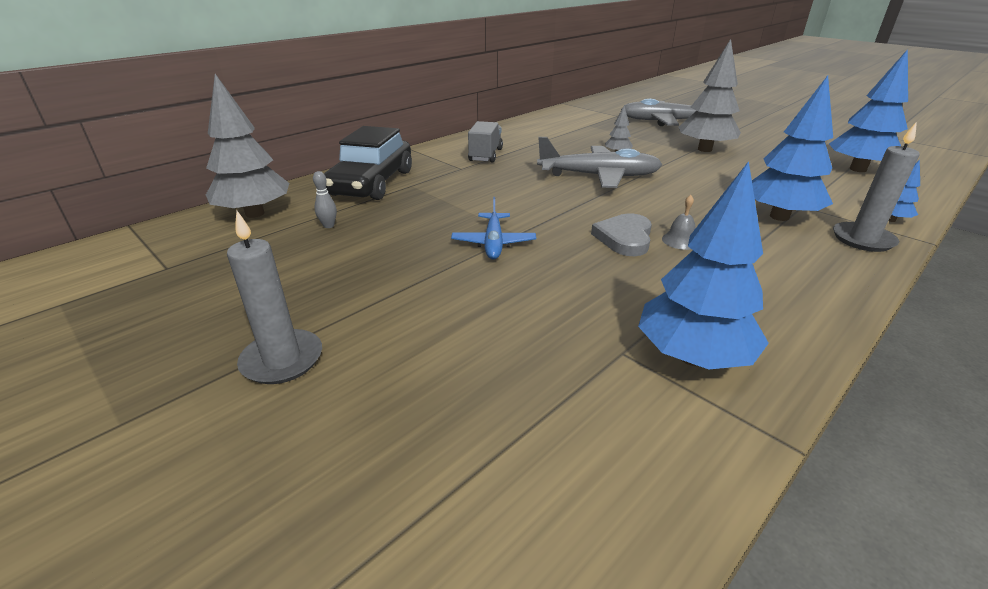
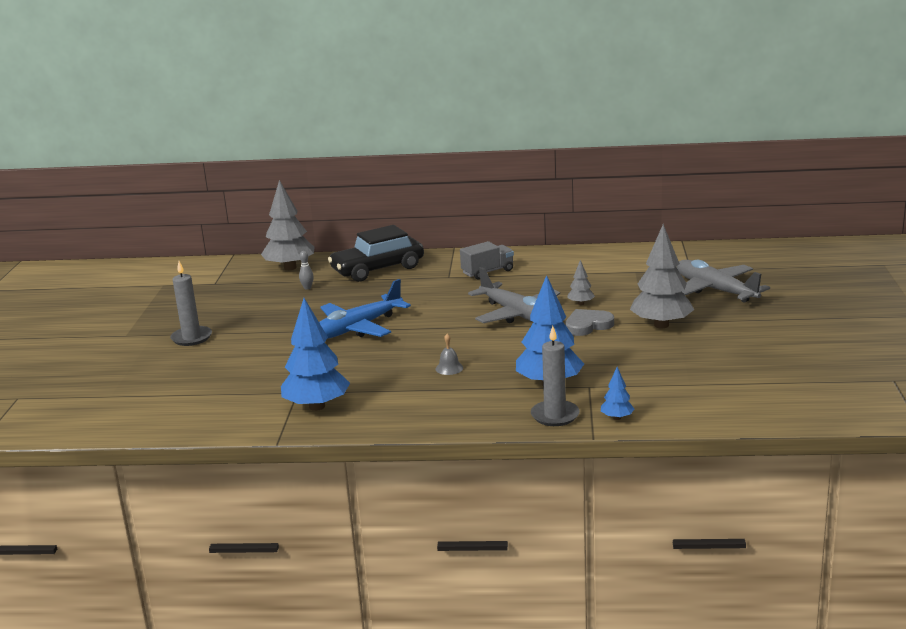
camera: 50 degrees right, 10 degrees down
(493, 243) = (357, 328): blue plane -> blue plane, size x1.69
(624, 238) = (425, 354): grey heart -> grey heart (587, 325)
(858, 169) = (733, 387): blue tree -> none

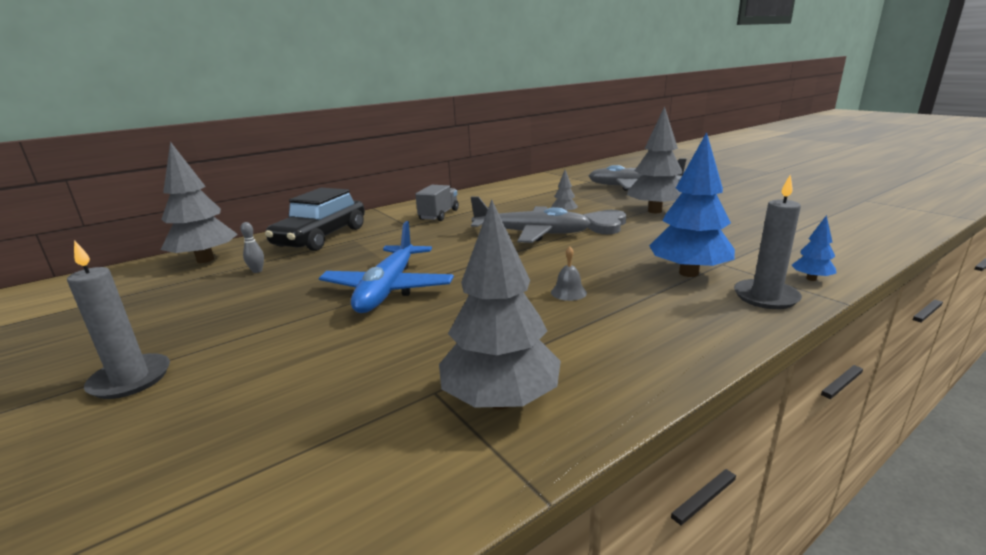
camera: 40 degrees left, 0 degrees up
(317, 406) = (500, 400): blue tree -> grey tree

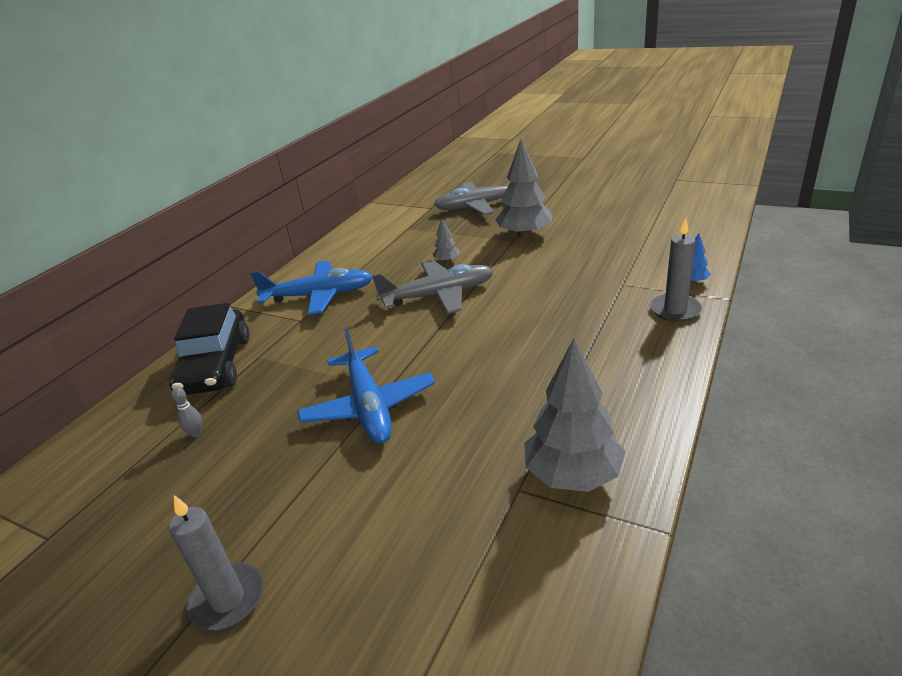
camera: 25 degrees left, 10 degrees up
(205, 260) = (107, 441): grey tree -> none
(439, 215) = (318, 296): grey truck -> blue plane
(568, 292) = (532, 354): grey bell -> none
(605, 225) = (496, 265): grey heart -> none
(688, 273) = (606, 302): blue tree -> none

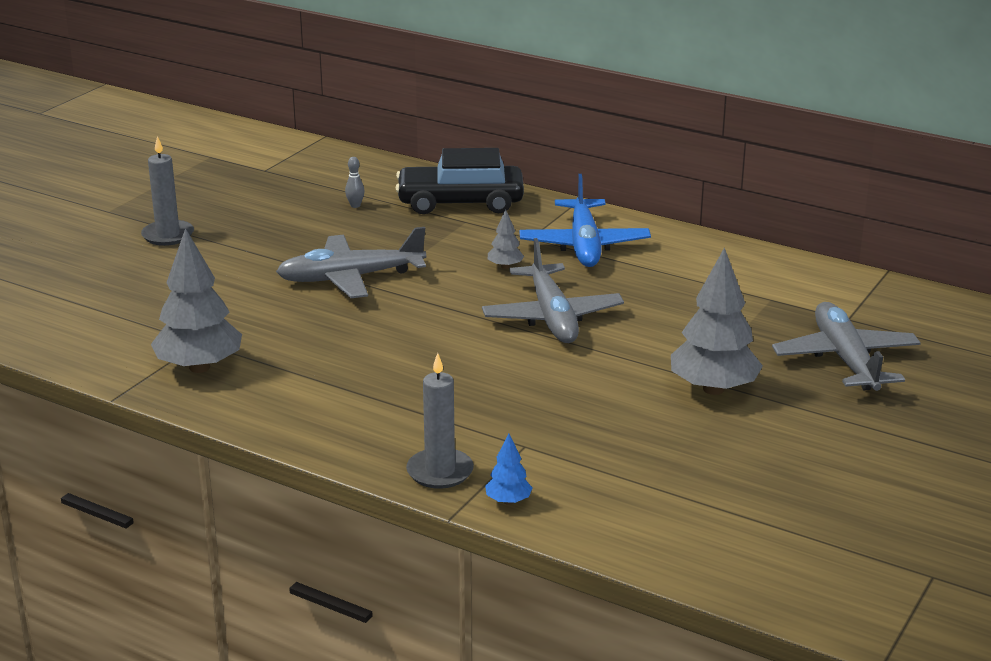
camera: 90 degrees right, 5 degrees down
(369, 406) = (351, 278): blue plane -> grey plane
(447, 261) = (647, 325): grey tree -> grey tree (505, 266)

